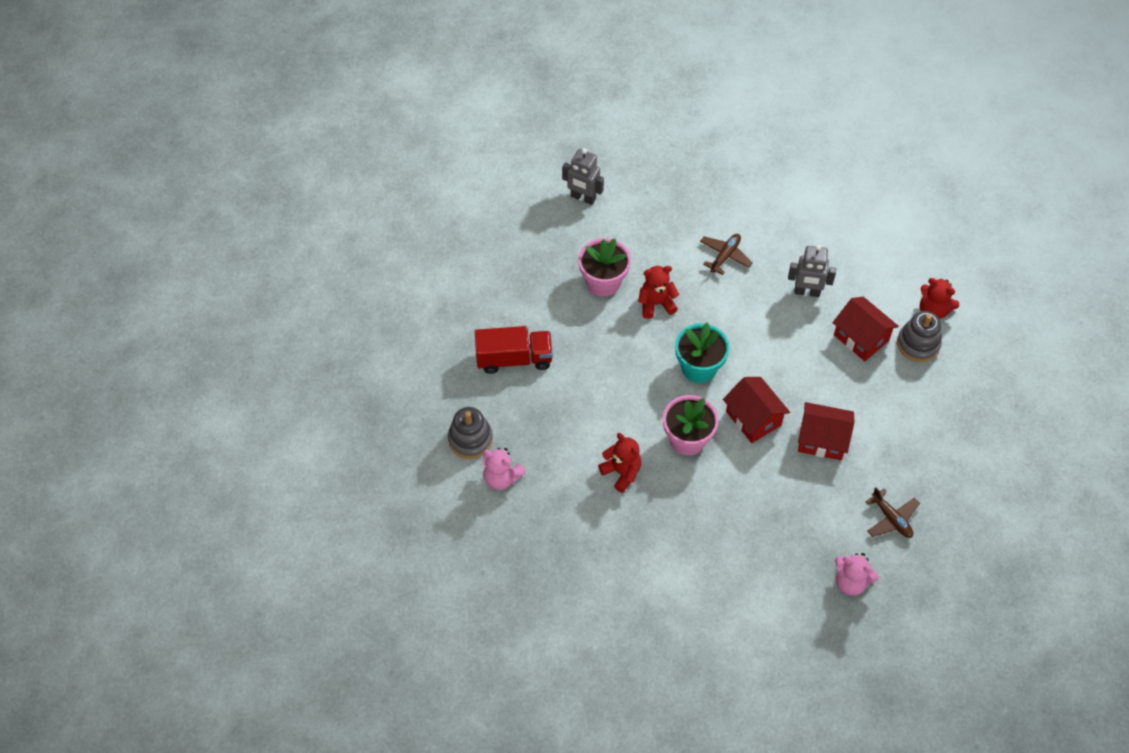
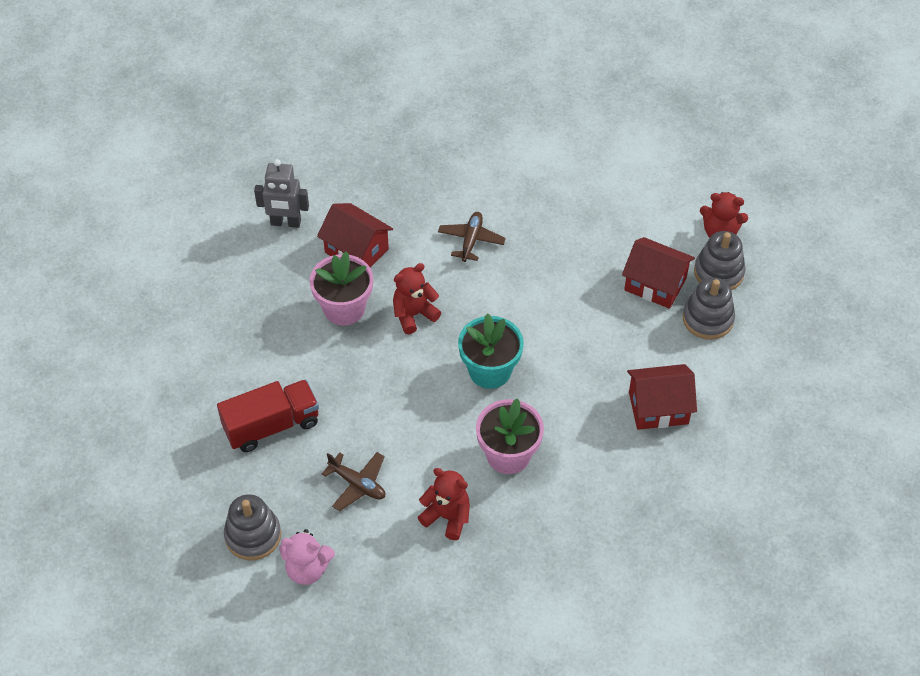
camera: 20 degrees left, 5 degrees down
(753, 418) = (573, 408): red house -> red house (356, 250)
(807, 292) = (576, 253): grey robot -> none
(851, 582) = (755, 556): pink teddy bear -> none
(891, 519) = (769, 471): brown plane -> brown plane (357, 484)
(892, 379) = (707, 319): none -> grey stacking toy

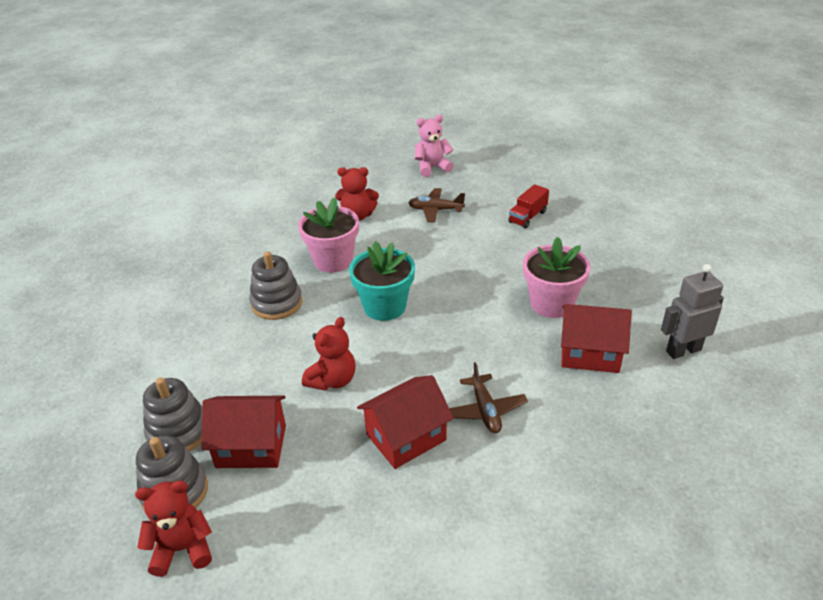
camera: 155 degrees right, 15 degrees down
(253, 535) = (481, 169): grey stacking toy -> grey stacking toy (277, 303)
(271, 426) = (527, 217): red truck -> red truck, size x0.60
(414, 314) = (486, 322): red teddy bear -> red teddy bear (332, 380)
(658, 408) = (212, 334): red house -> red house (406, 437)

